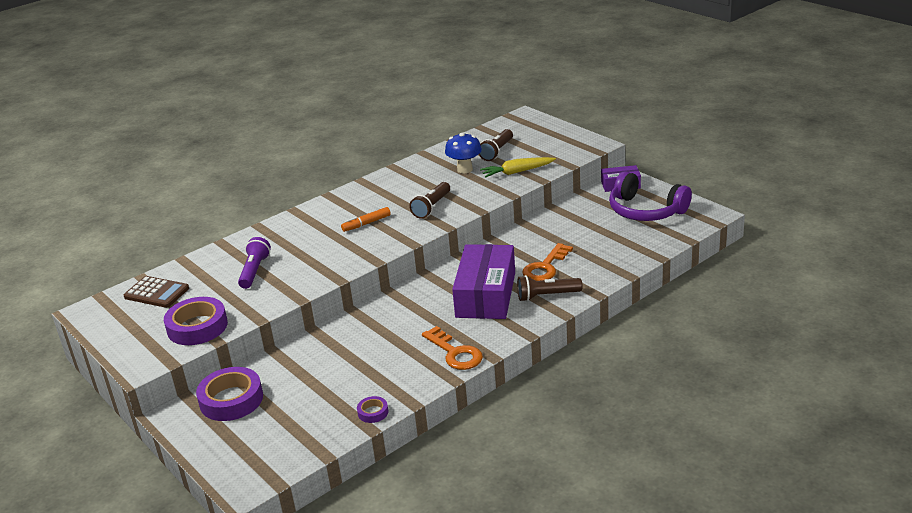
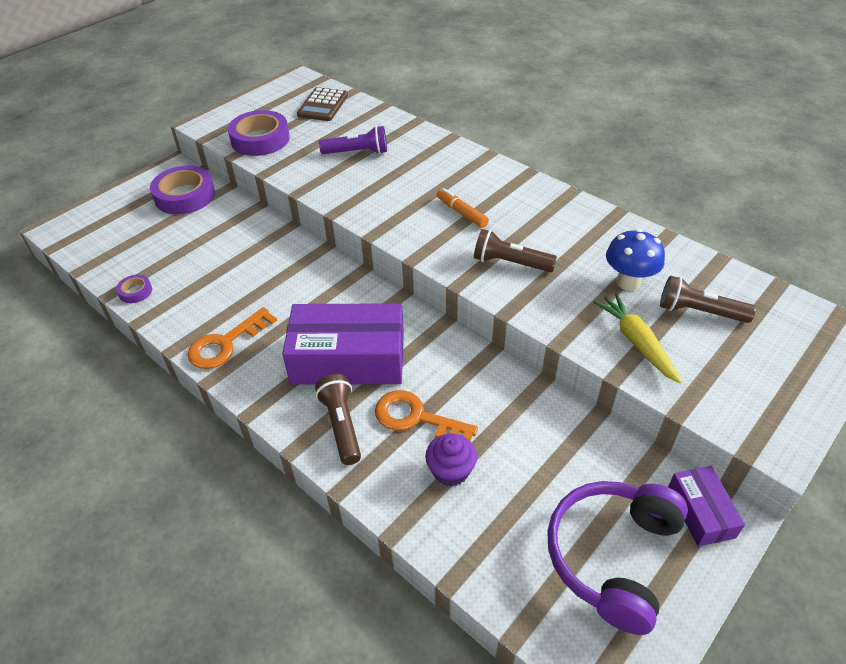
camera: 80 degrees right, 15 degrees up
(588, 256) = (450, 471): none -> purple cupcake

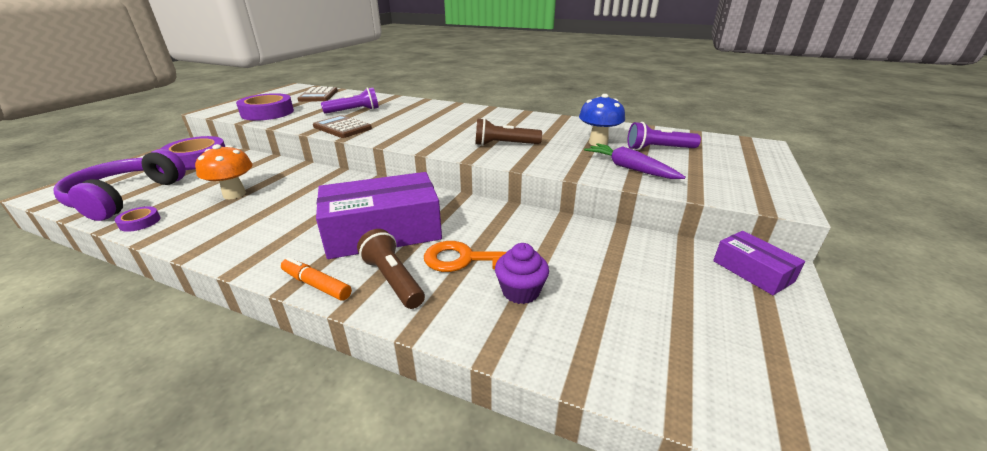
camera: 20 degrees left, 15 degrees down
(217, 267) = (234, 194): none -> orange mushroom
(226, 343) = (249, 242): orange key -> none
(337, 189) = (342, 128): none -> brown calculator
(461, 213) = (451, 127): orange marker -> orange marker (316, 285)
(612, 556) = (712, 321): purple headphones -> purple headphones (126, 197)
(636, 342) = (629, 168): yellow carrot -> purple carrot
(699, 312) = (658, 149): brown flashlight -> purple flashlight

